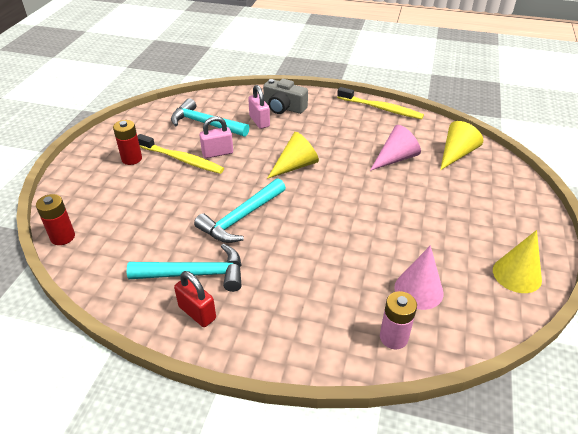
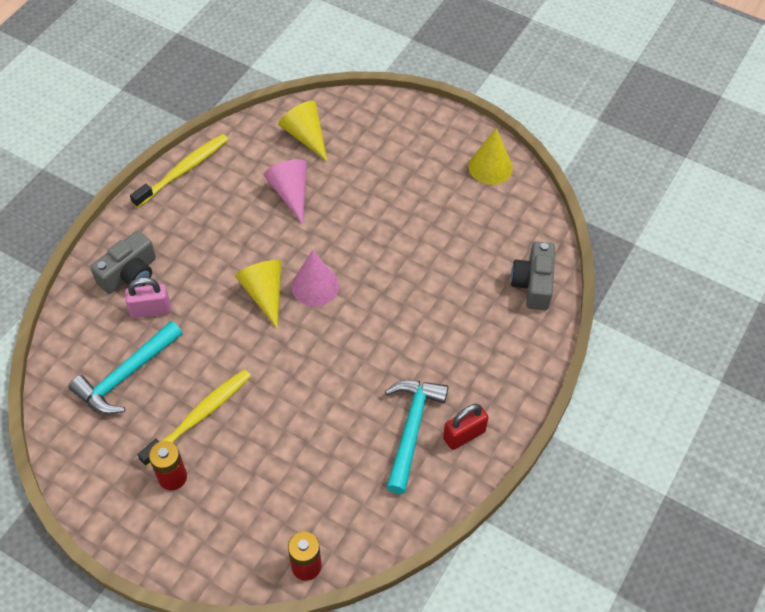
camera: 75 degrees left, 15 degrees up
(217, 153) = (203, 372): pink padlock -> none
(241, 218) = (338, 370): turquoise hammer -> none
(393, 337) = (533, 284): pink battery -> grey camera
(418, 290) = (487, 246): pink cone -> pink cone (315, 286)

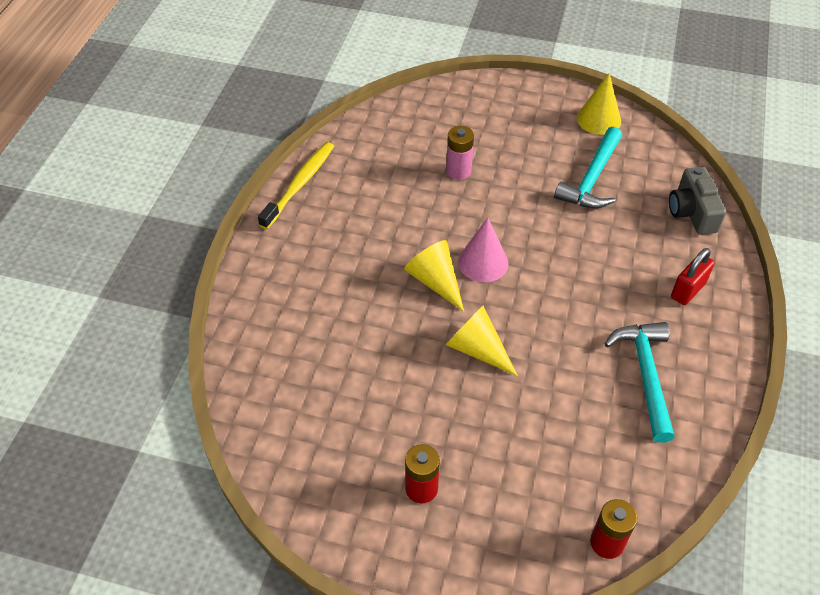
camera: 15 degrees left, 5 degrees down
(126, 375) = (325, 396): turquoise hammer -> turquoise hammer (592, 179)
(129, 274) = (285, 294): grey camera -> none
(150, 310) = (323, 324): pink padlock -> none
(199, 416) = (422, 418): yellow toothbrush -> none
(290, 193) = (418, 182): pink cone -> none
(305, 136) = (409, 128): yellow cone -> yellow cone (477, 349)
(332, 190) = (458, 171): none -> pink battery
(464, 435) = (699, 367): red padlock -> red padlock (688, 290)

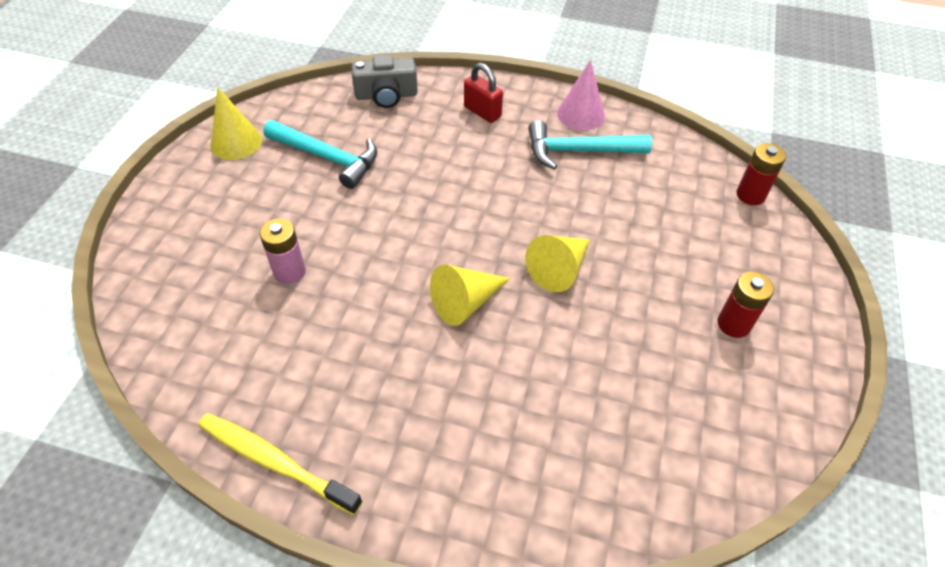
camera: 90 degrees left, 0 degrees up
(483, 262) = (439, 257): pink cone -> pink cone (580, 114)

